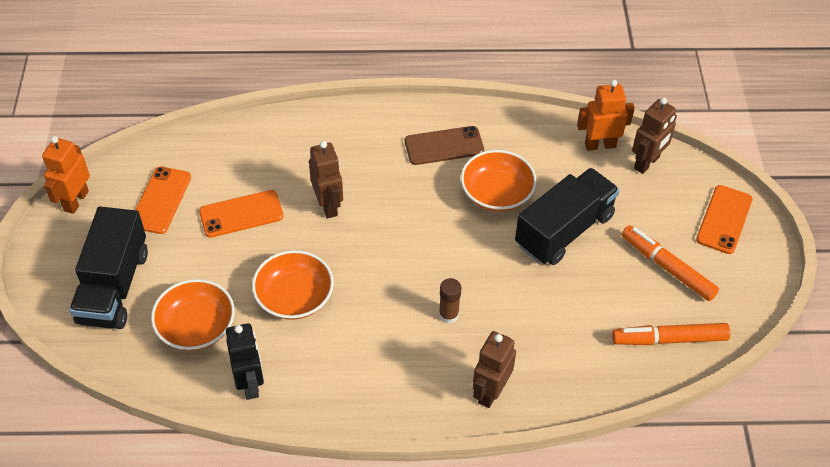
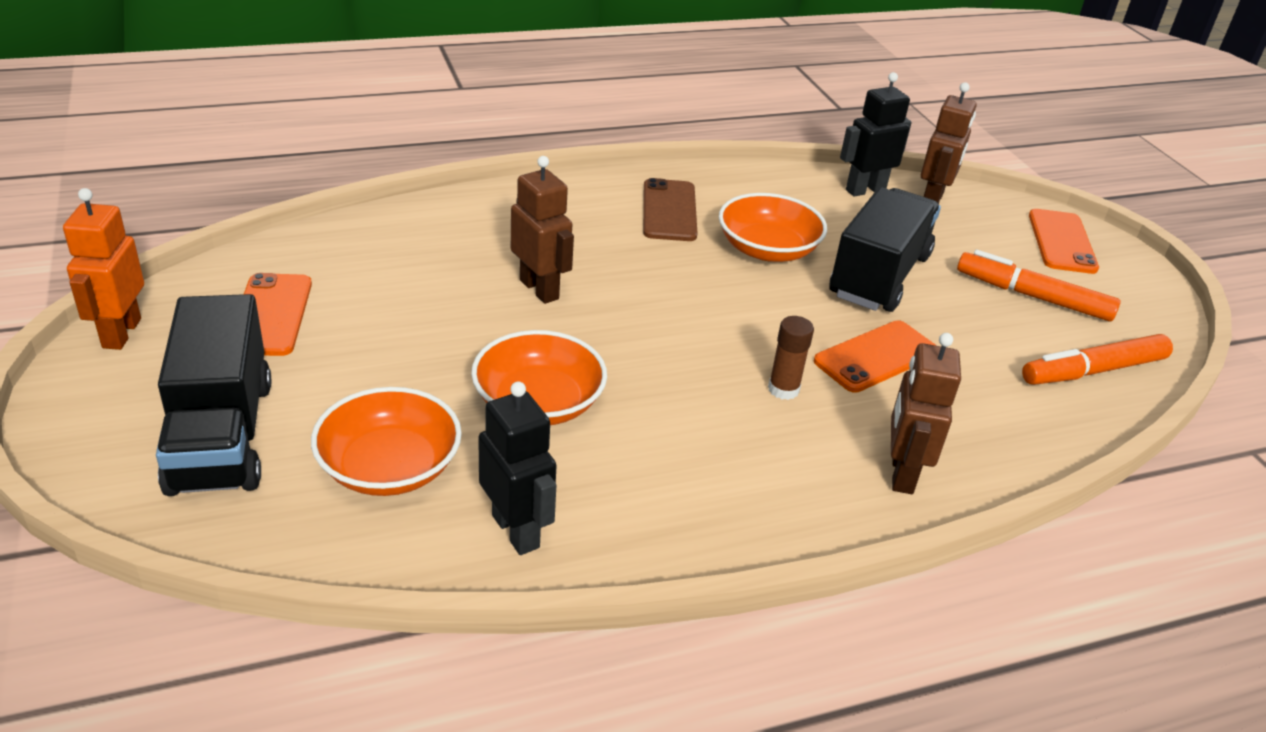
camera: 20 degrees left, 15 degrees down
(241, 214) = (409, 315): orange phone -> orange phone (876, 357)
(444, 146) = (669, 211): brown phone -> brown phone turned 60 degrees counterclockwise
(600, 145) = (865, 190): orange robot -> black robot

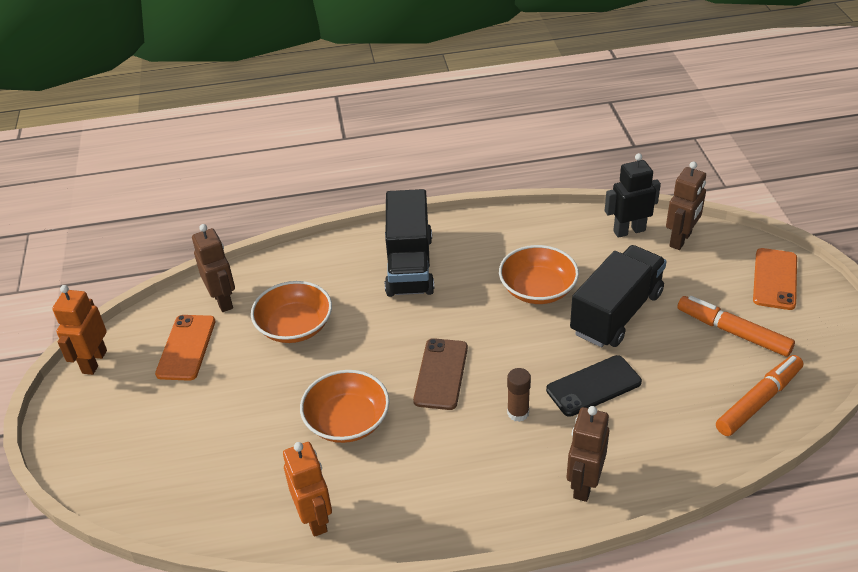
camera: 15 degrees right, 5 degrees up
(221, 435) = (146, 441): black truck -> black truck (409, 265)
(389, 467) = (244, 468): orange bowl -> orange bowl (295, 326)
(516, 531) = (315, 518): black robot -> orange robot
(539, 289) = (365, 326): brown robot -> brown robot (223, 300)
(669, 211) = (472, 254): brown phone -> brown phone (441, 374)
(876, 357) = (593, 386): orange phone -> black phone
(1093, 371) = (758, 401): orange marker -> orange marker turned 150 degrees clockwise

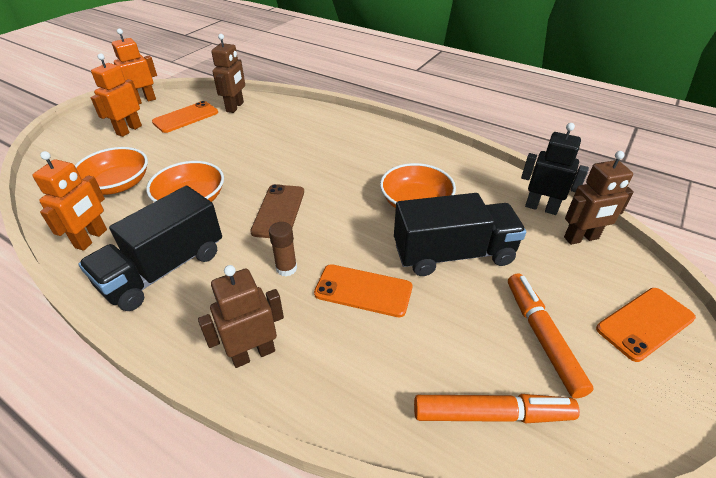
camera: 40 degrees right, 0 degrees up
(145, 404) = (129, 130): none -> orange robot
(295, 326) = (246, 137): orange bowl -> orange bowl (117, 184)
(409, 265) = (354, 143): black truck -> black truck (164, 269)
(441, 374) = (278, 211): brown phone -> brown phone turned 45 degrees counterclockwise
(593, 386) = (363, 290): black phone -> orange phone

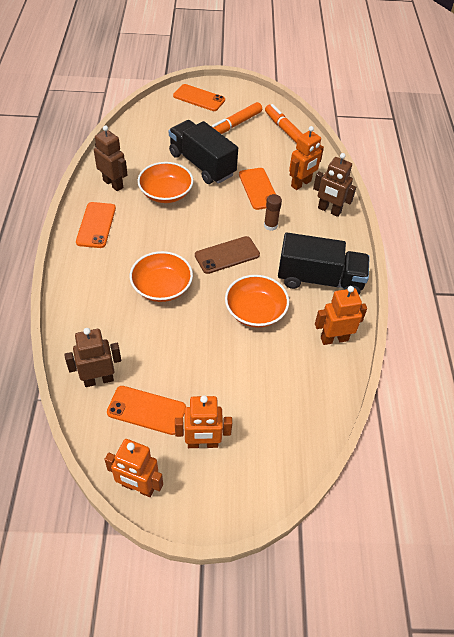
camera: 125 degrees left, 10 degrees up
(117, 184) = (277, 375): orange bowl -> orange bowl (162, 287)
(336, 351) = (301, 184): none -> orange robot
(399, 145) = (96, 225): none -> orange phone
(541, 207) = (129, 140): black robot -> none
(581, 238) = (149, 121): brown robot -> brown robot (113, 184)

